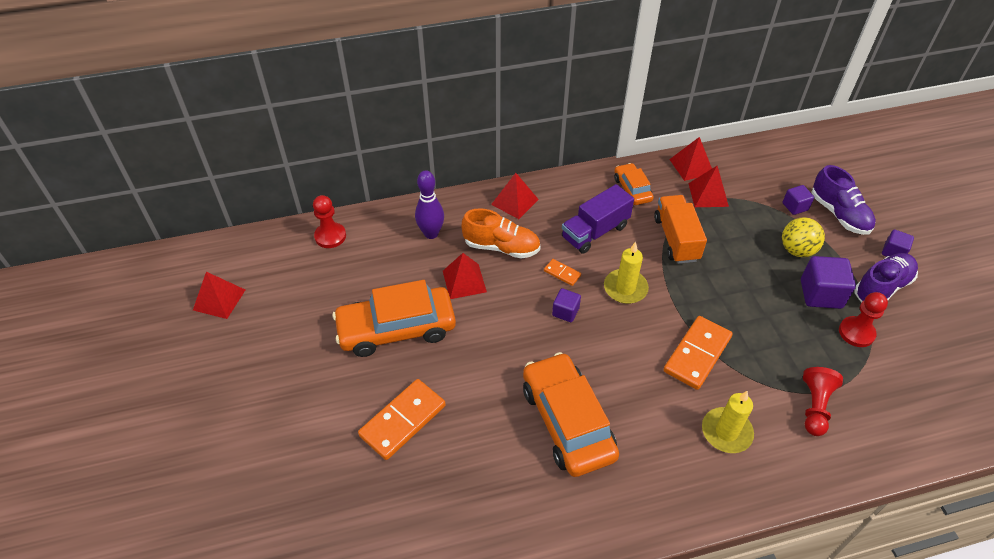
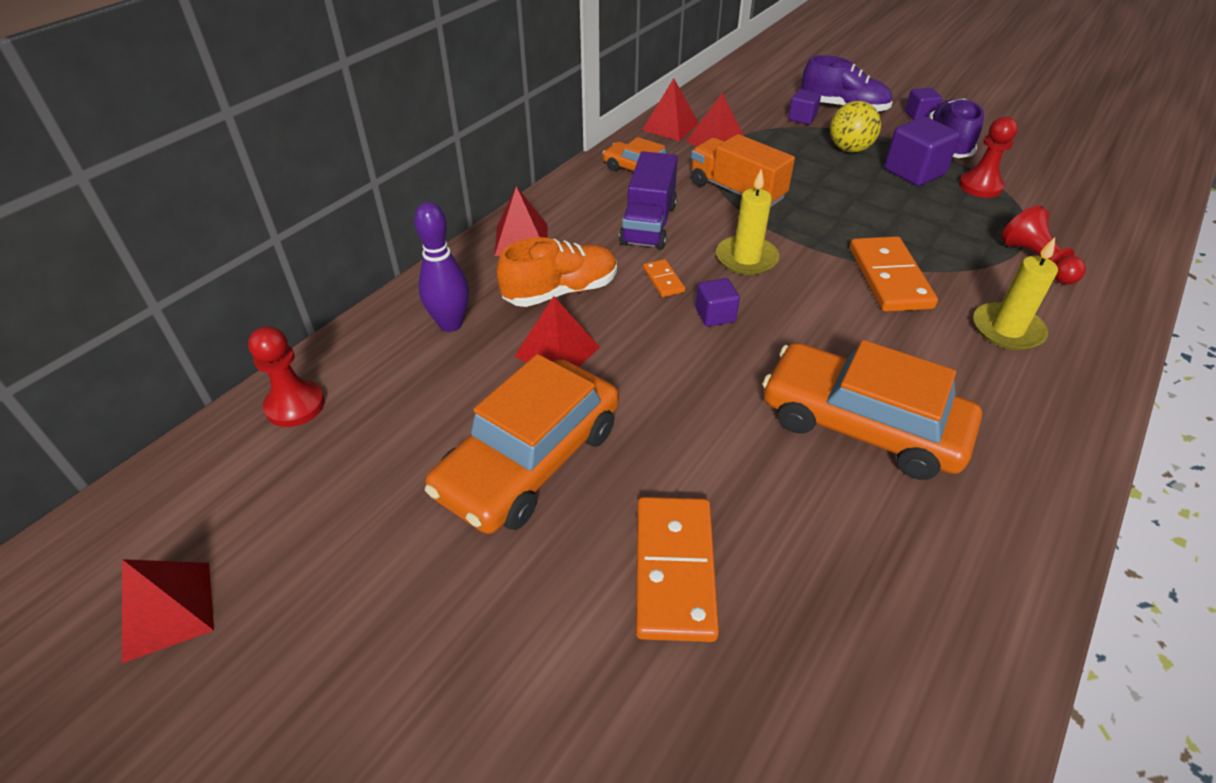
camera: 40 degrees left, 5 degrees down
(562, 273) = (663, 280): orange domino -> orange domino turned 75 degrees clockwise

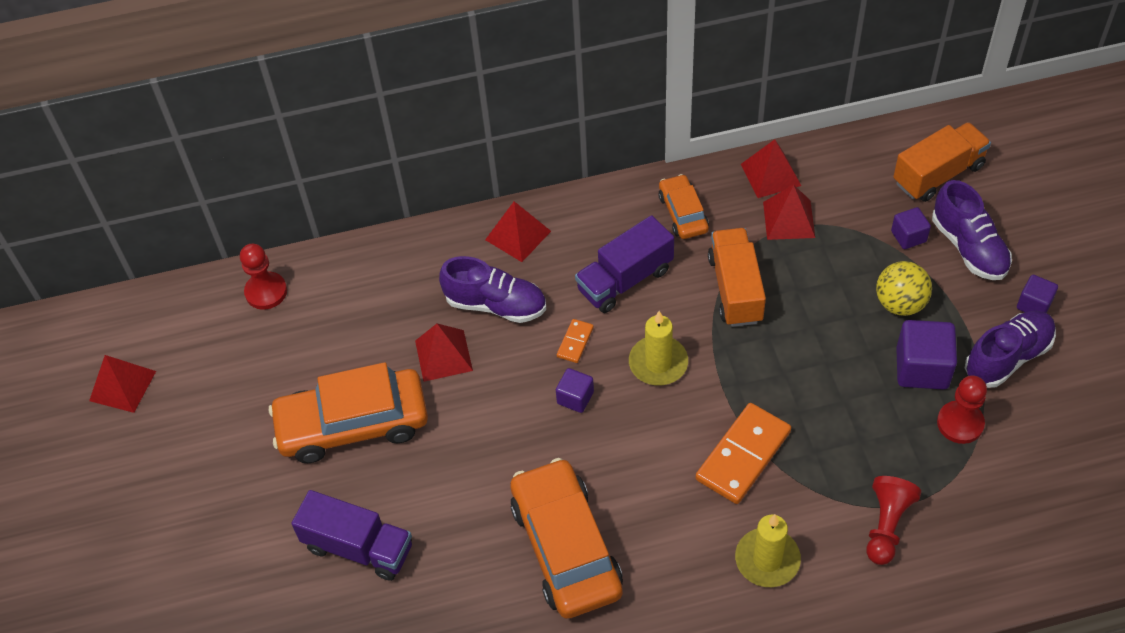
camera: 45 degrees right, 10 degrees up
(450, 324) = (401, 286): purple bowling pin -> none
(561, 291) = (496, 305): orange shoe -> purple shoe
(674, 570) = (358, 547): orange domino -> purple truck
(772, 86) = (938, 174): none -> orange truck

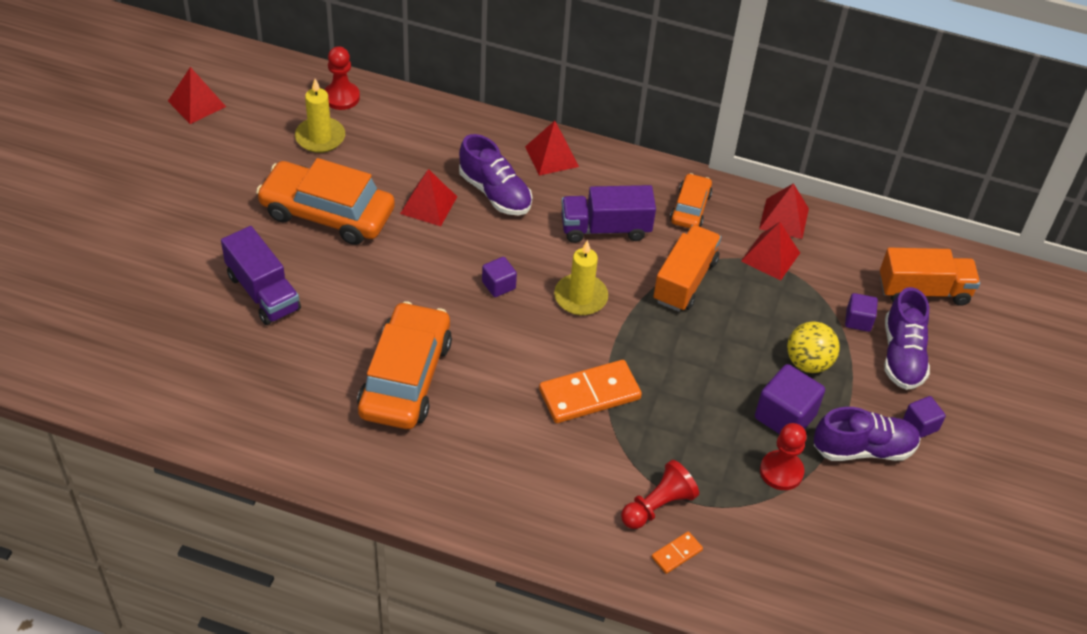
camera: 25 degrees right, 5 degrees down
(575, 342) = (531, 249): orange domino -> orange domino (676, 554)
(767, 559) = (545, 473): yellow candle -> yellow candle (320, 137)

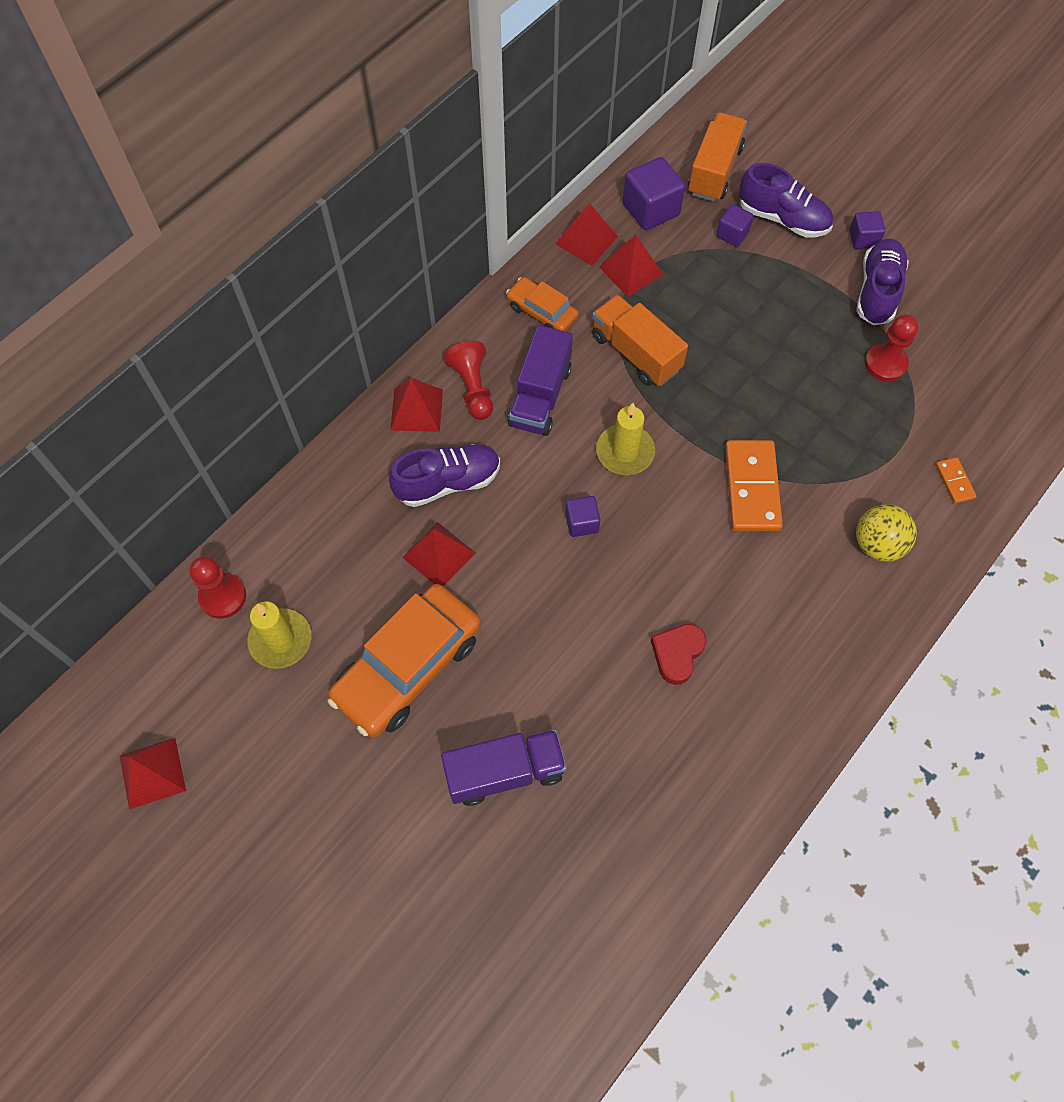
camera: 65 degrees left, 15 degrees up
(405, 377) = (677, 654): orange car -> red heart
(658, 506) = (898, 477): red pawn -> red pawn (473, 388)
(785, 416) = (825, 336): purple cube -> purple cube (651, 209)
(808, 362) = (769, 293): yellow ball -> yellow ball (877, 544)

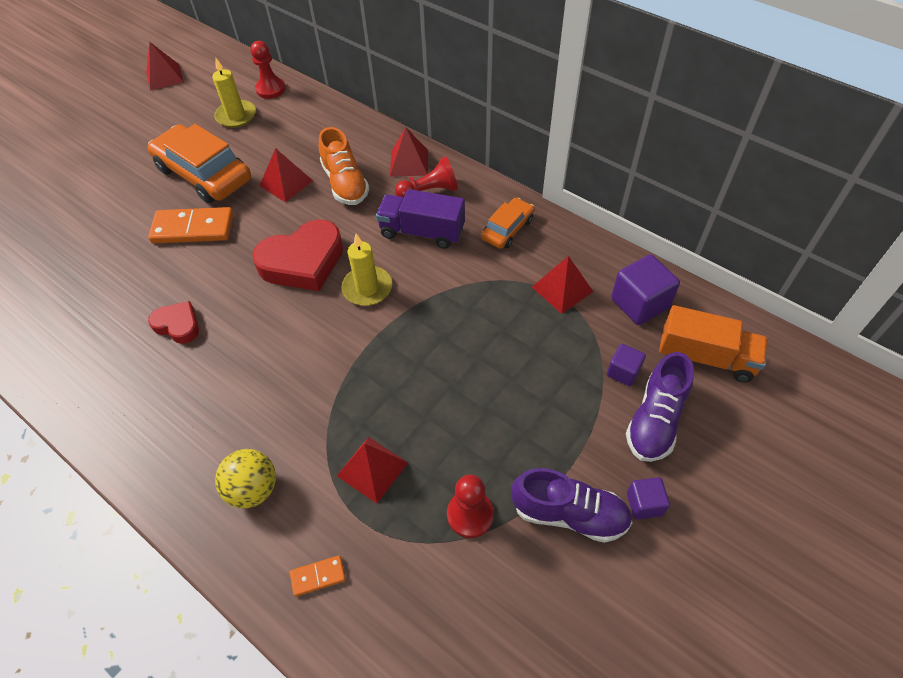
camera: 90 degrees right, 10 degrees down
(448, 482) = (345, 183): purple shoe -> orange shoe
(505, 772) = (115, 227): purple truck -> none
(582, 523) = (303, 262): purple cube -> red heart
(586, 240) = (592, 256): red pyramid -> red pyramid (372, 469)
(635, 353) = (469, 294): orange truck -> none
(751, 488) = (325, 381): orange domino -> orange domino (193, 228)

